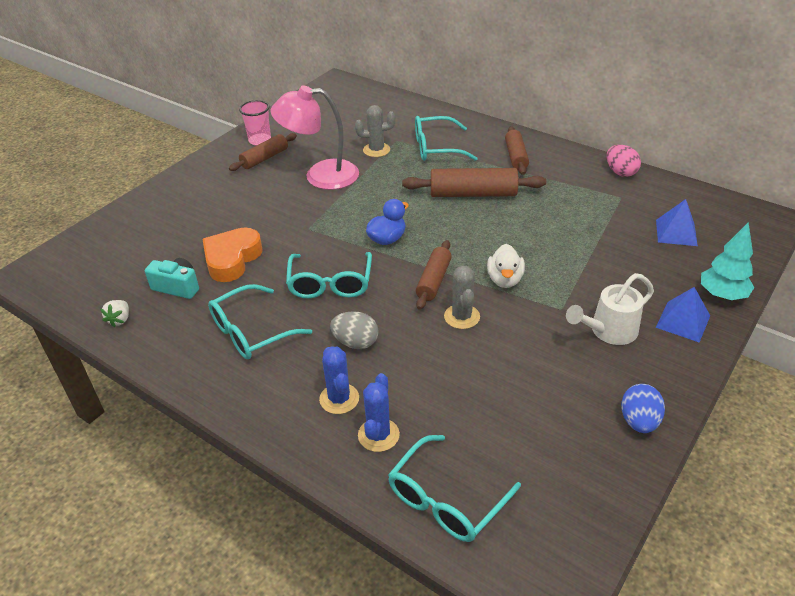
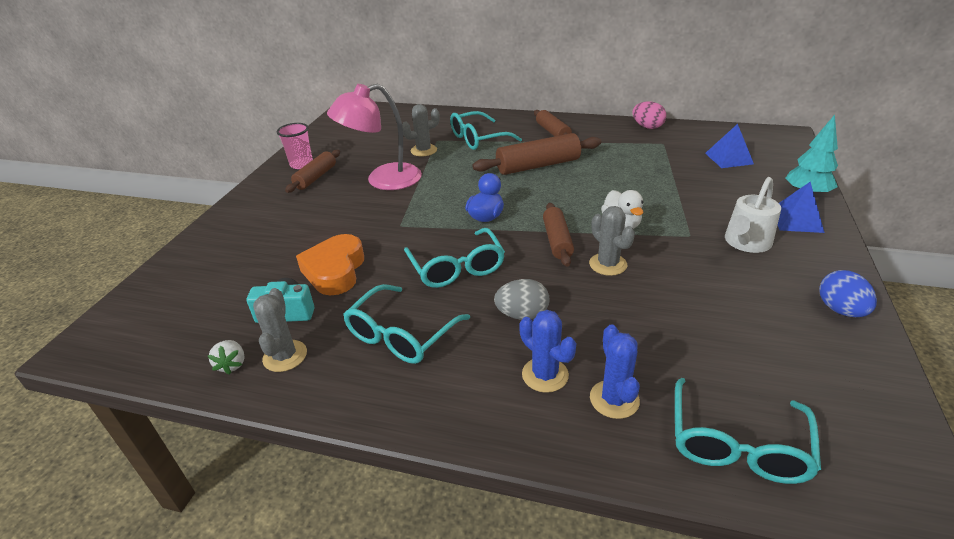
camera: 20 degrees left, 5 degrees down
(159, 324) = (285, 356): none -> grey cactus

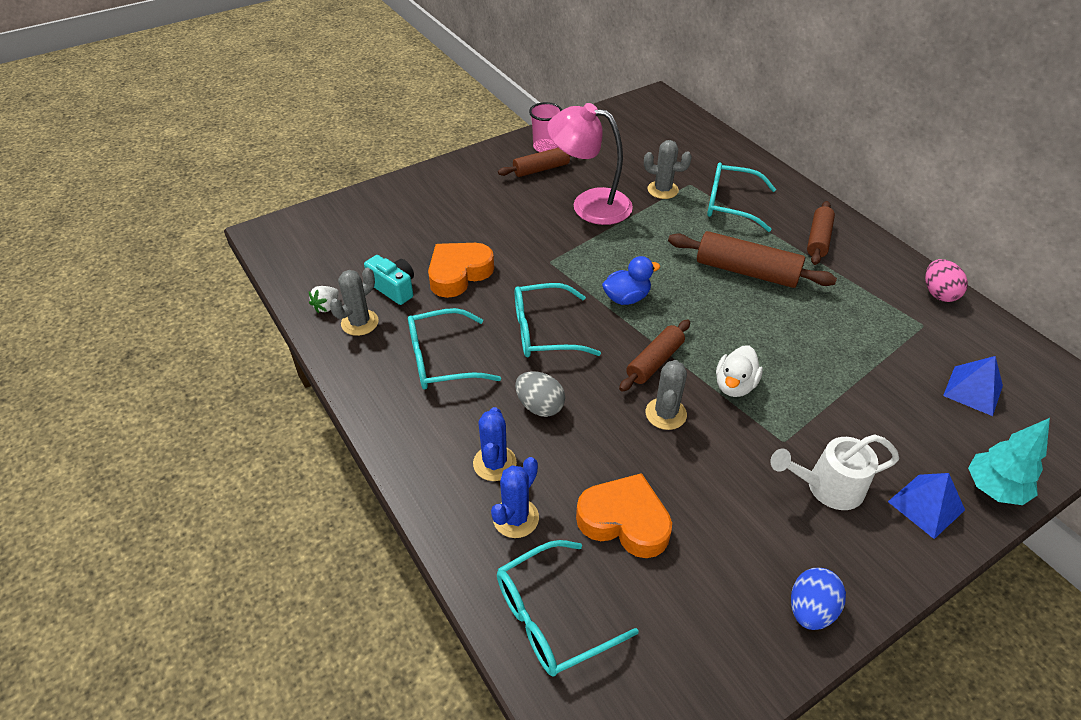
camera: 40 degrees right, 10 degrees up
(457, 268) = (544, 331): turquoise glasses -> turquoise glasses turned 60 degrees clockwise
(681, 343) = (624, 521): none -> orange heart

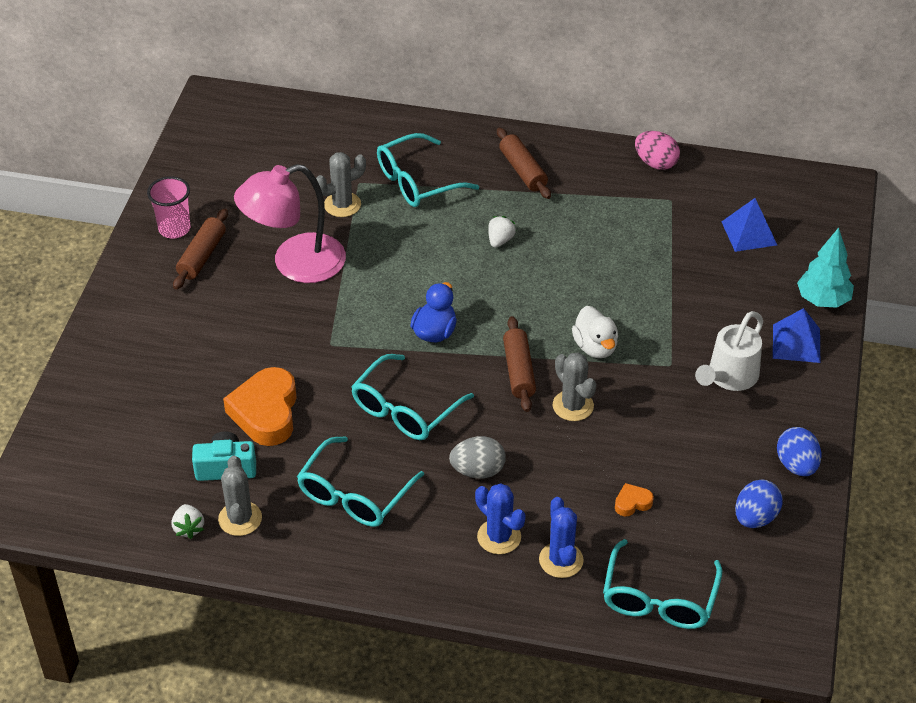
camera: 45 degrees left, 0 degrees up
(624, 521) = (632, 503): orange heart -> orange heart, size x0.45
(717, 623) = (755, 517): none -> blue egg
(746, 271) = (500, 240): brown rolling pin -> white strawberry

